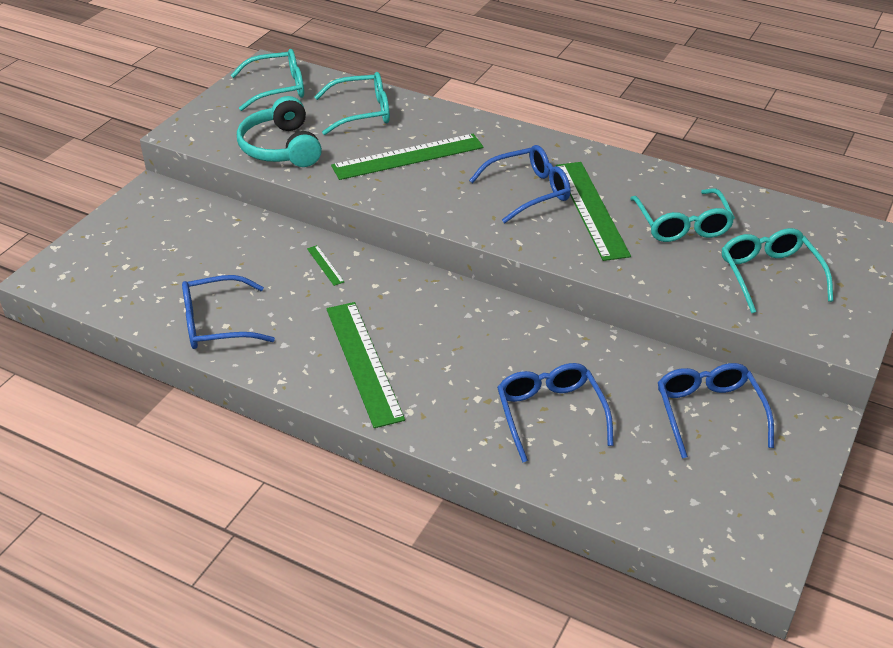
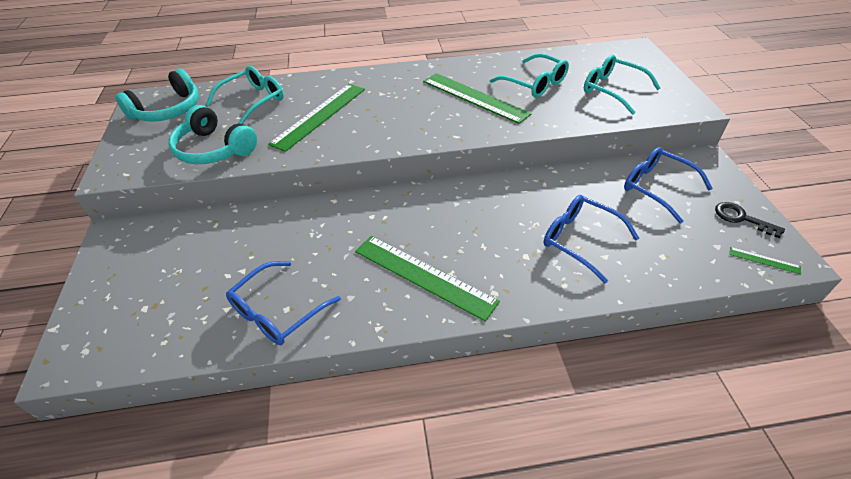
camera: 35 degrees left, 5 degrees up
(278, 88) = (168, 110): turquoise glasses -> turquoise headphones
(325, 265) = (320, 220): green ruler -> green ruler (764, 260)
(529, 191) = (425, 103): blue glasses -> none
(765, 494) = (741, 218): none -> black key

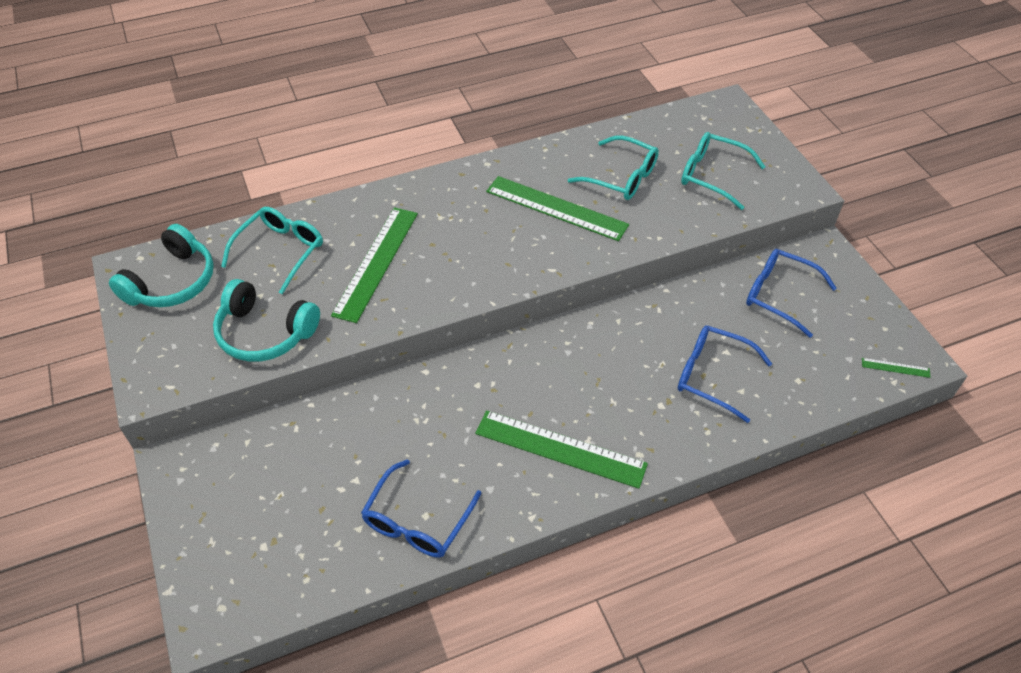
camera: 15 degrees left, 5 degrees up
(741, 218) = (869, 321): black key -> none

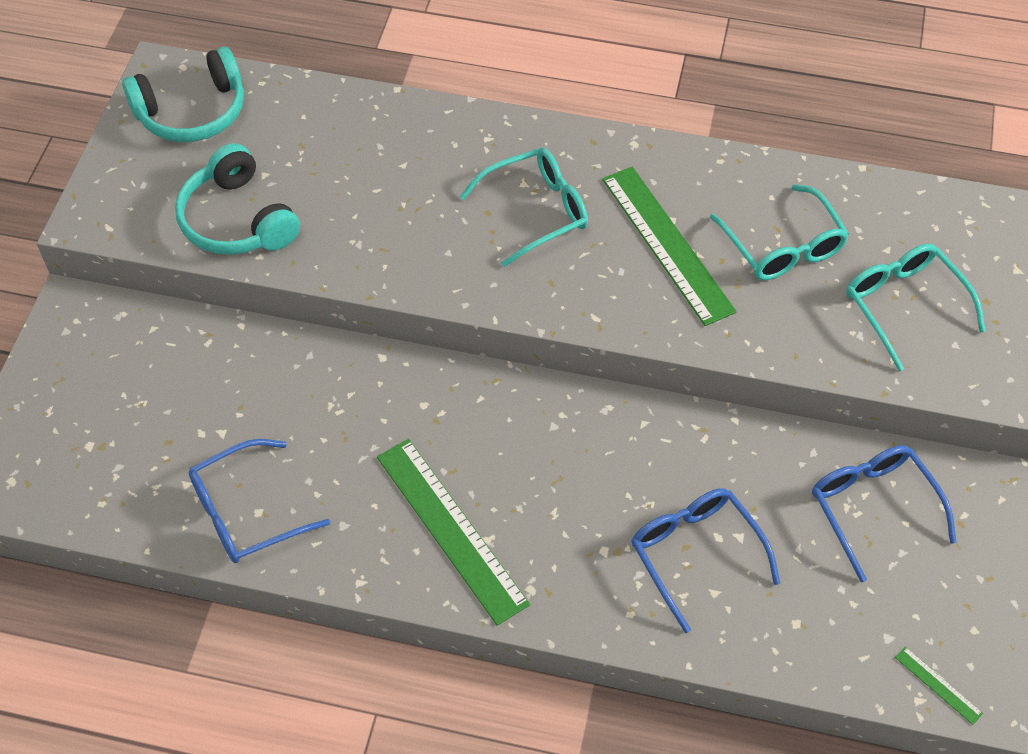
camera: 35 degrees right, 5 degrees up
(281, 251) = (323, 134): turquoise glasses -> turquoise glasses (536, 211)
(376, 262) = (409, 201): green ruler -> none

